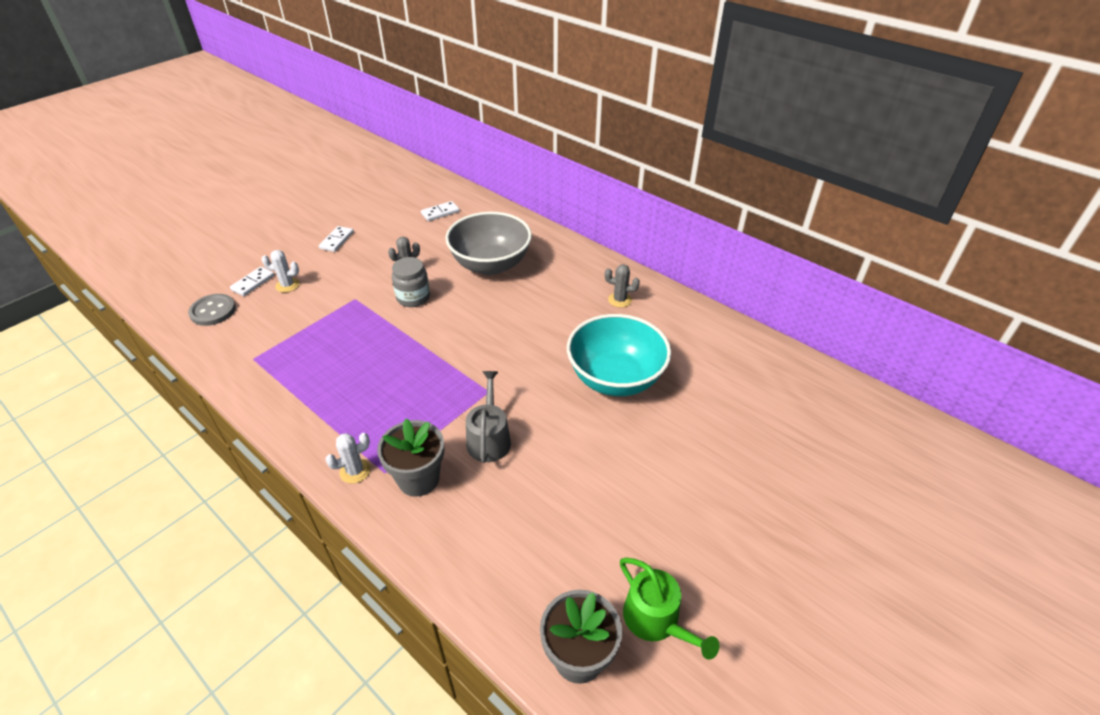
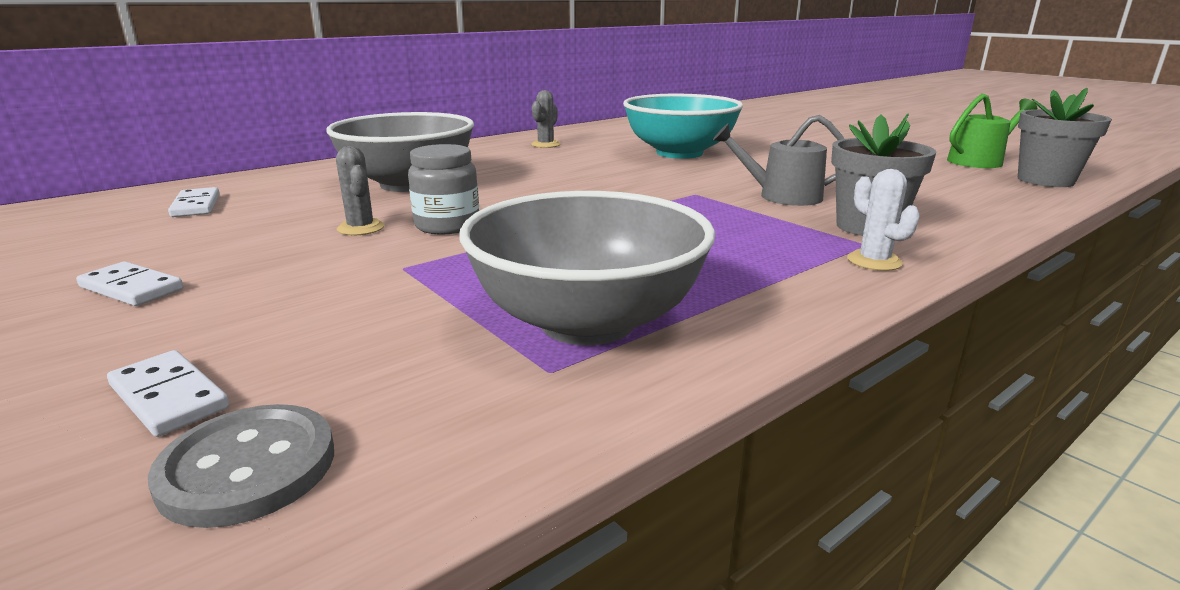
camera: 80 degrees left, 20 degrees down
(287, 285) = (256, 341): white cactus -> none
(291, 363) = (587, 322): none -> grey bowl

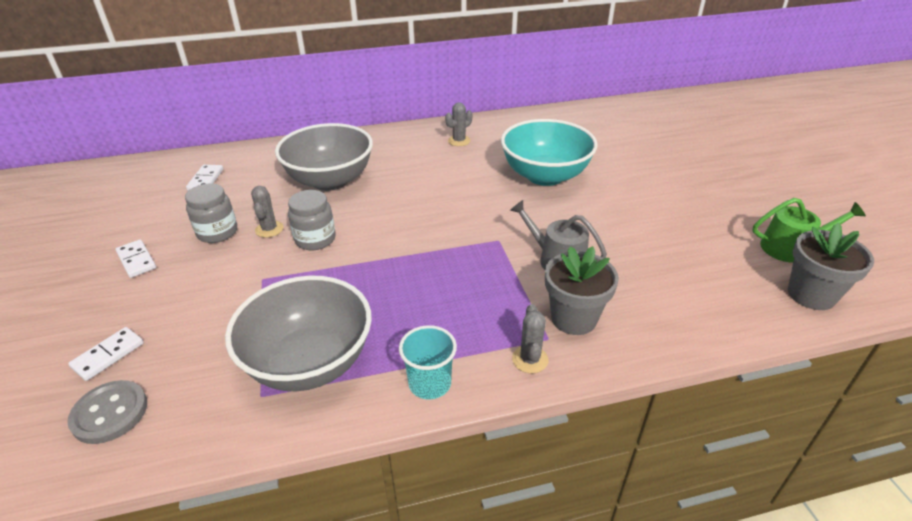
camera: 25 degrees right, 15 degrees up
(169, 397) = (108, 355): white domino -> white domino turned 60 degrees clockwise
(270, 242) = (217, 232): none -> grey jar
(788, 303) = (430, 383): none -> turquoise cup
(874, 261) = (530, 359): white cactus -> grey cactus

